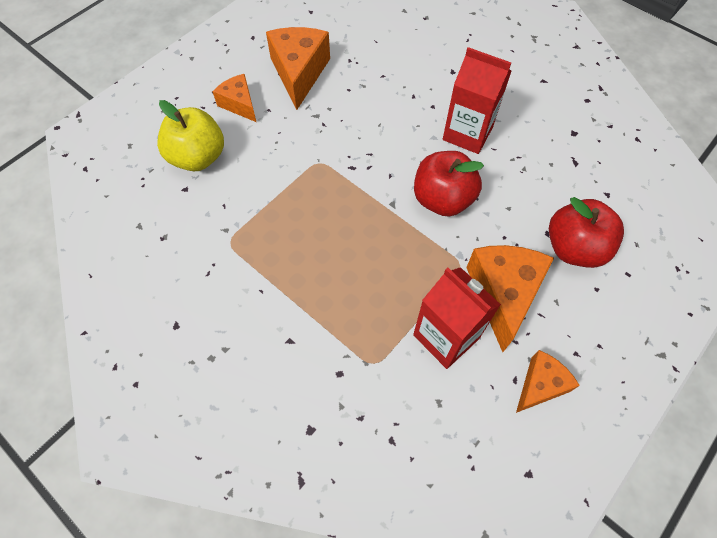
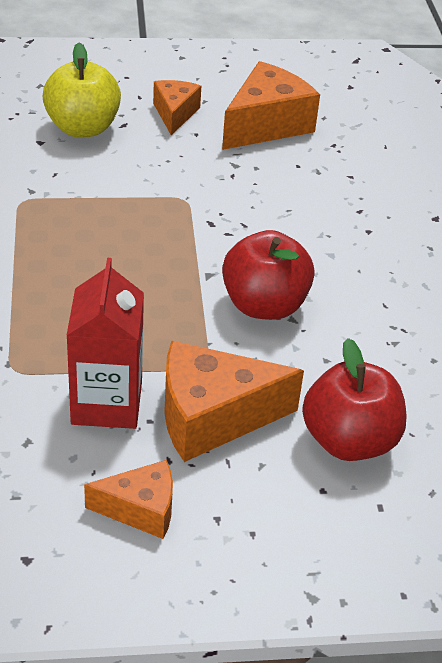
camera: 40 degrees right, 20 degrees down
(467, 133) = (373, 275): red carton -> none
(503, 294) = (212, 417): orange cheese -> orange cheese turned 150 degrees counterclockwise

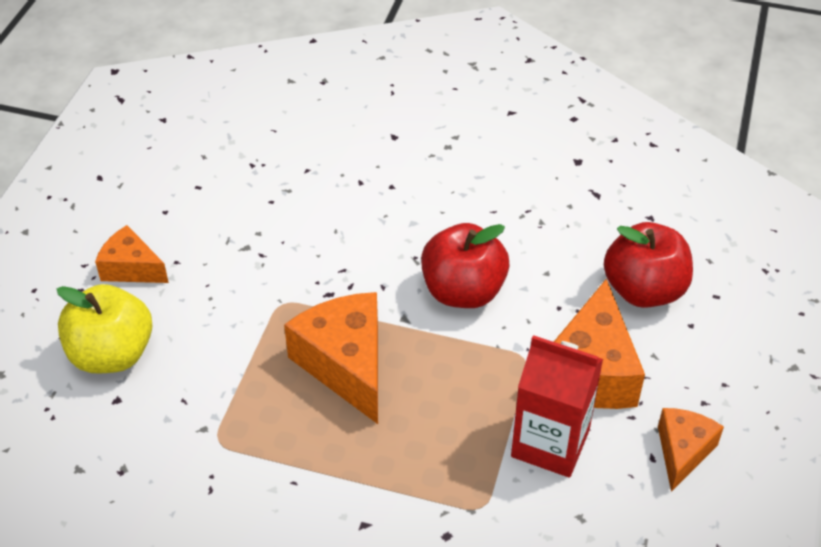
camera: 65 degrees left, 5 degrees up
(266, 125) = (192, 202): orange cheese -> orange cheese (346, 365)

